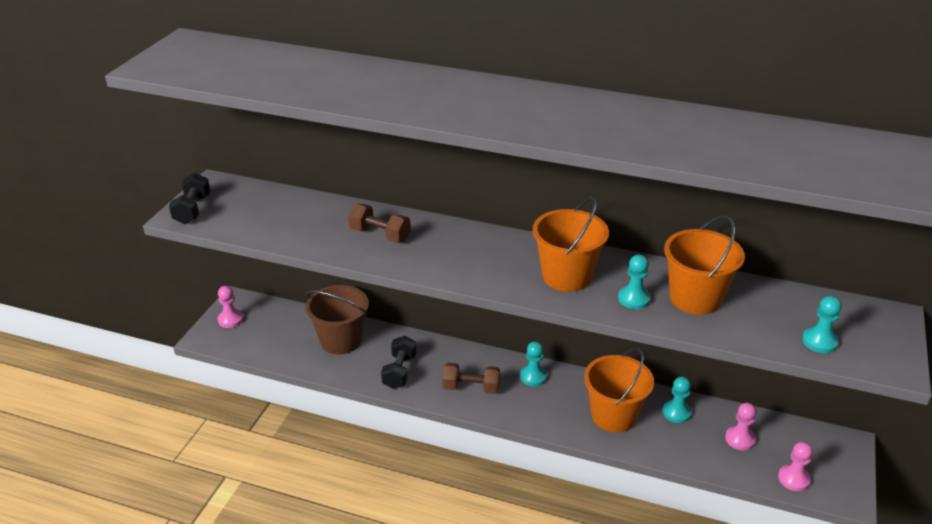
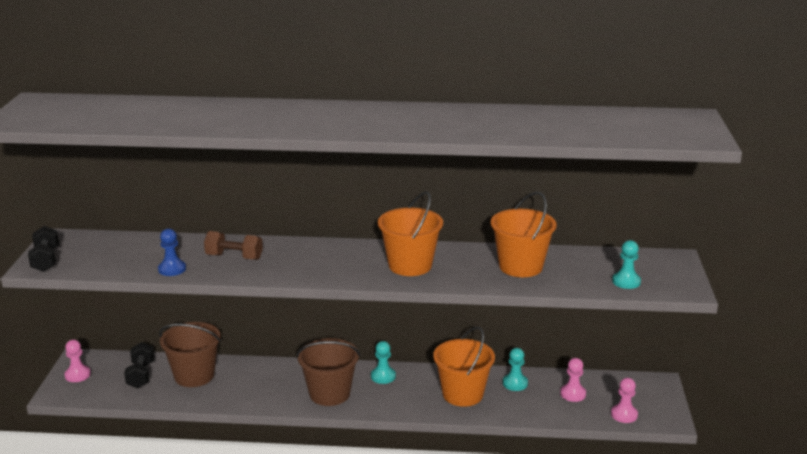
camera: 15 degrees left, 10 degrees down
(311, 241) = (172, 269): none -> blue pawn
(399, 371) = (259, 391): black dumbbell -> black dumbbell (141, 375)
(471, 388) = (329, 393): brown dumbbell -> brown bucket
(634, 299) = (471, 273): turquoise pawn -> none

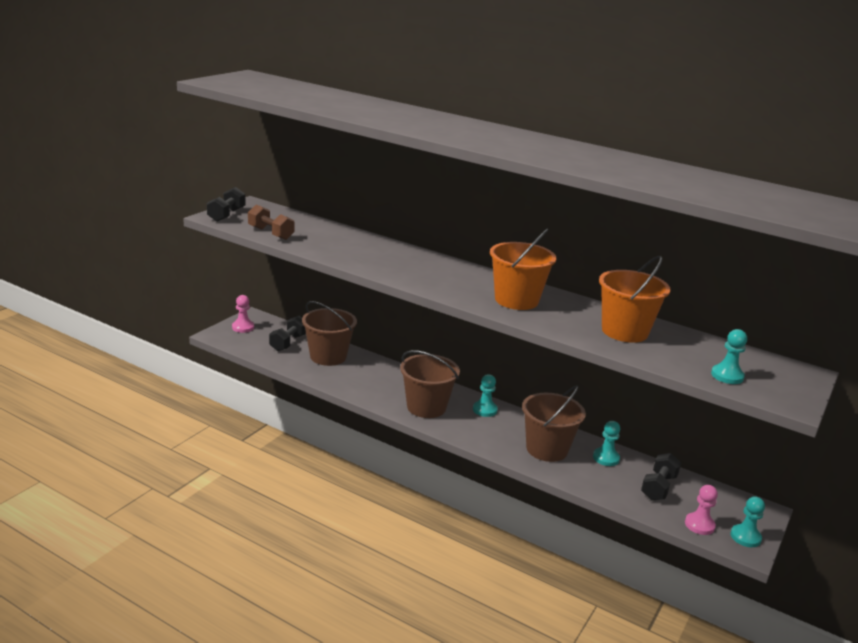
camera: 25 degrees right, 0 degrees up
(172, 269) = (312, 246): blue pawn -> none
(234, 257) = (370, 252): brown dumbbell -> brown dumbbell (270, 233)
(462, 394) = (547, 449): orange bucket -> brown bucket
(573, 394) = (658, 487): pink pawn -> black dumbbell
(662, 411) = (745, 537): none -> turquoise pawn

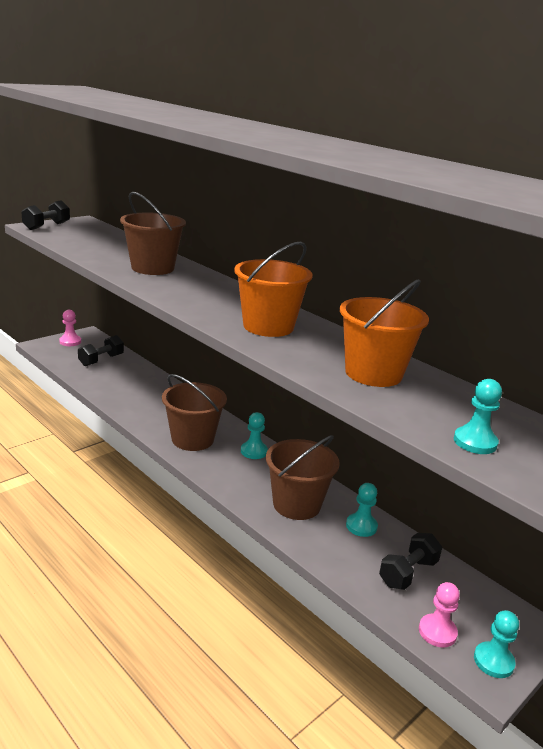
camera: 15 degrees right, 0 degrees up
(270, 233) = (70, 243): brown dumbbell -> none
(328, 356) = (129, 377): brown bucket -> brown bucket (153, 268)

